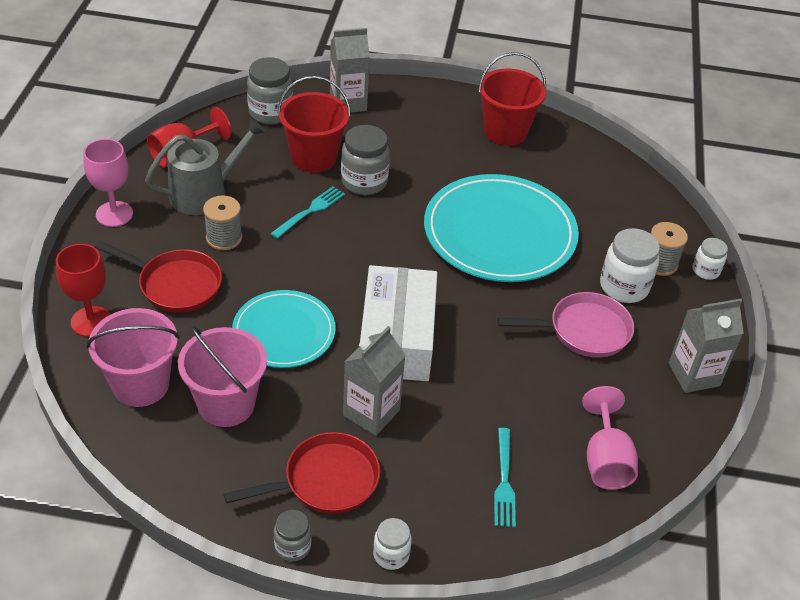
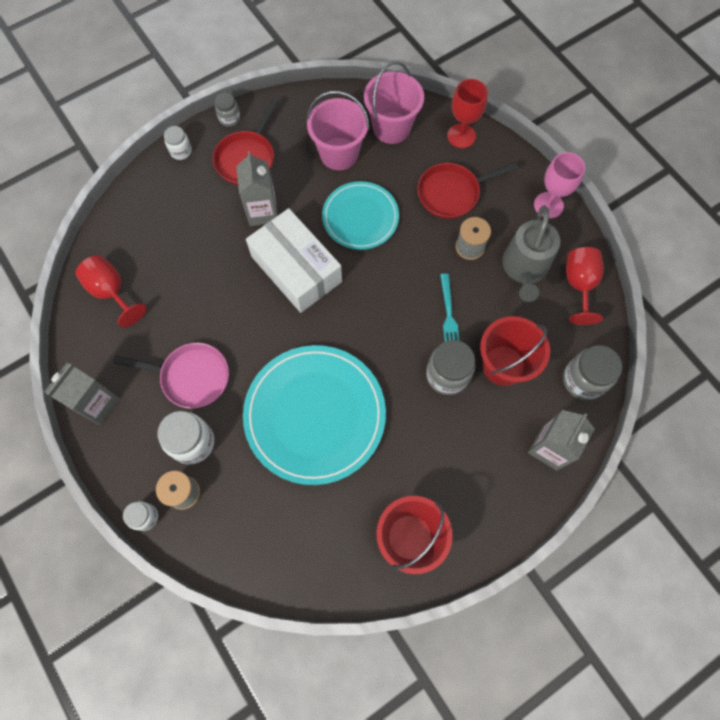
camera: 140 degrees right, 25 degrees up
(504, 481) = (158, 233): turquoise fork -> none
(584, 331) = (191, 377): pink pan -> pink pan turned 120 degrees counterclockwise
(605, 460) = (112, 292): pink goblet -> red goblet

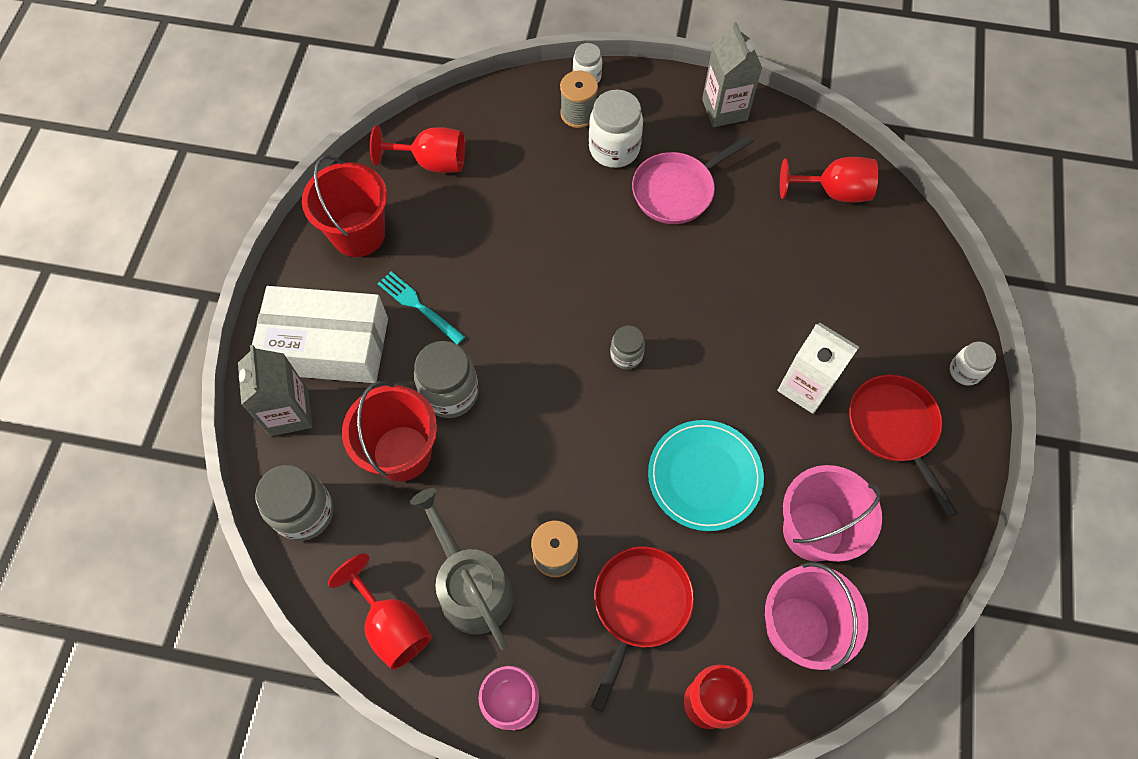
camera: 135 degrees right, 5 degrees down
(229, 118) = (973, 456): grey jar -> grey jar (626, 355)
(262, 211) = (805, 387): grey carton -> white carton
(296, 269) = (703, 361): white box -> white box (328, 346)
(313, 549) = (432, 162): none -> red goblet
(315, 415) = (537, 253): turquoise plate -> none
(449, 315) = (505, 455): turquoise fork -> turquoise fork (418, 306)

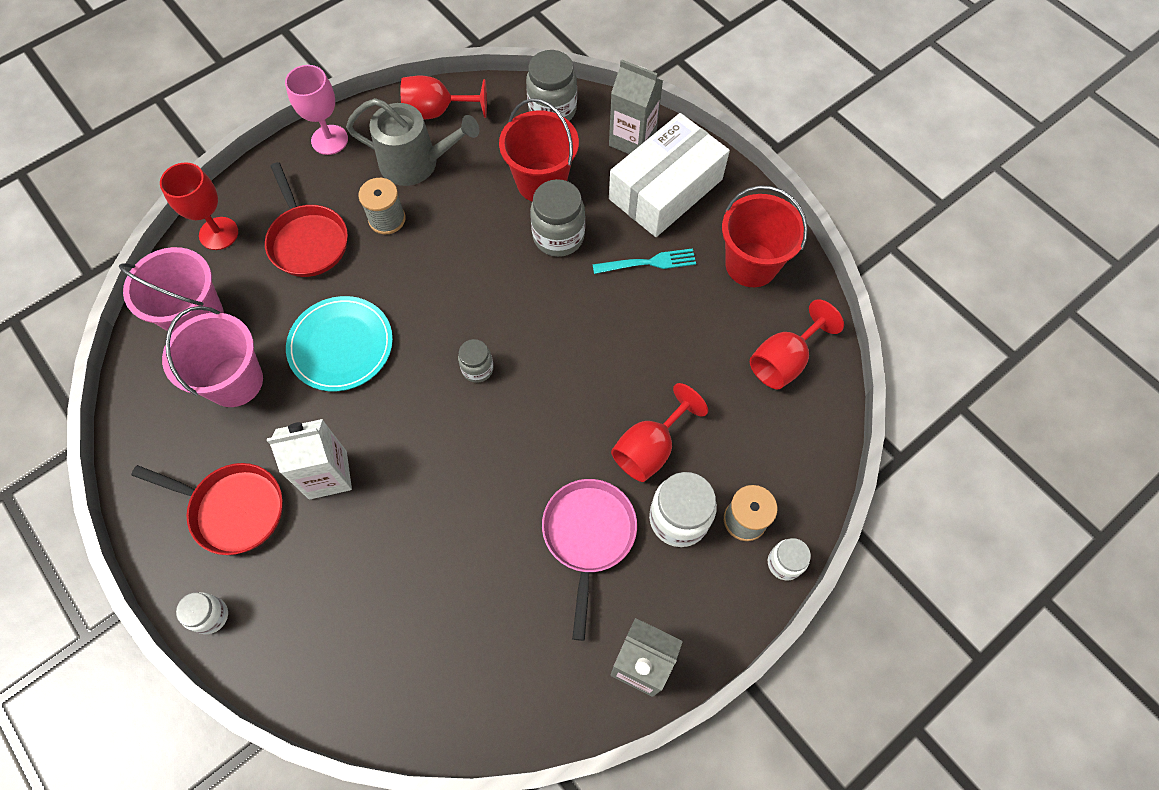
camera: 130 degrees right, 0 degrees up
(833, 192) = (463, 680): red goblet -> red goblet (650, 448)

